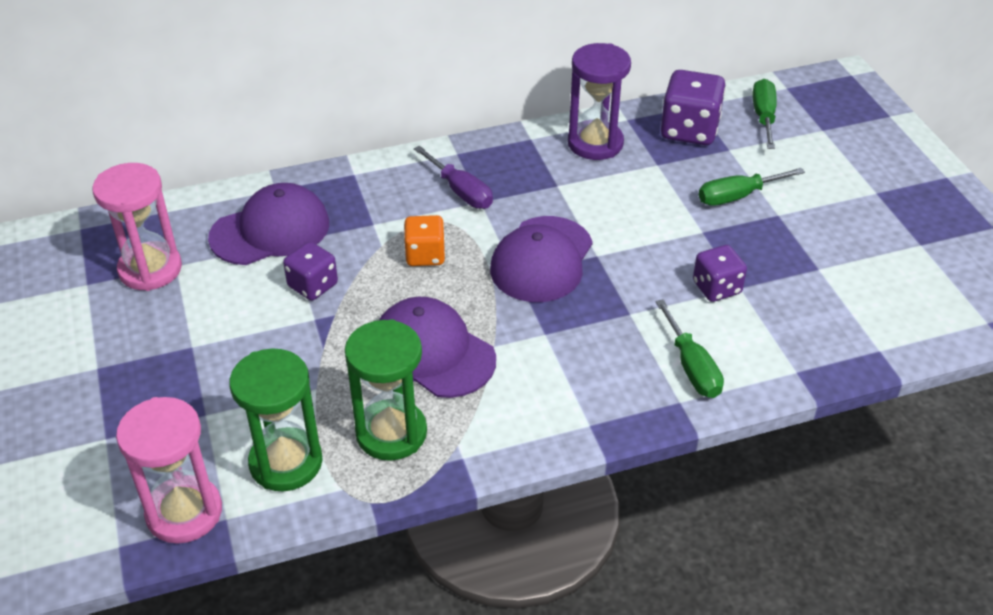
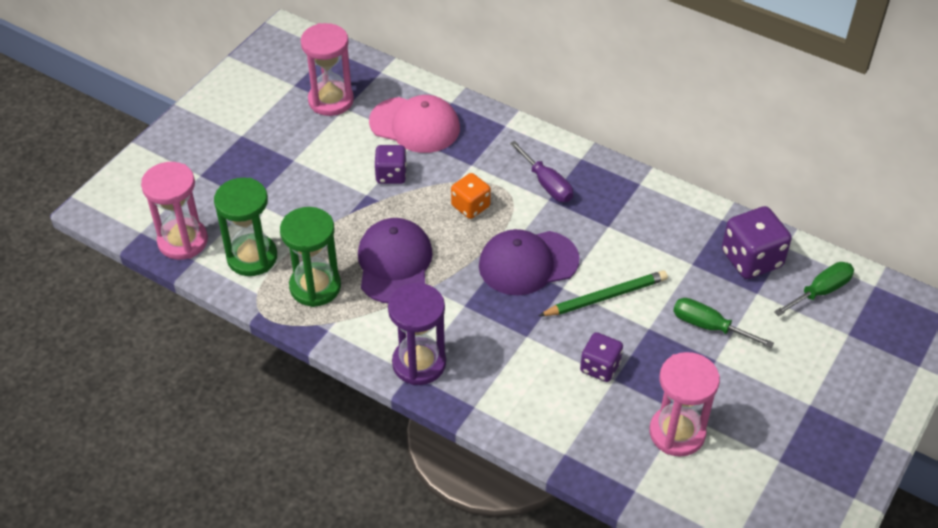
camera: 50 degrees right, 5 degrees up
(270, 230) = (415, 125): purple cap -> pink cap
(461, 191) = (547, 184): purple screwdriver -> purple screwdriver turned 45 degrees counterclockwise
(595, 143) = (675, 218): purple hourglass -> purple hourglass (419, 363)
(638, 236) = (605, 297): none -> green pencil
(691, 367) = (511, 395): green screwdriver -> none
(838, 285) = (677, 433): none -> pink hourglass

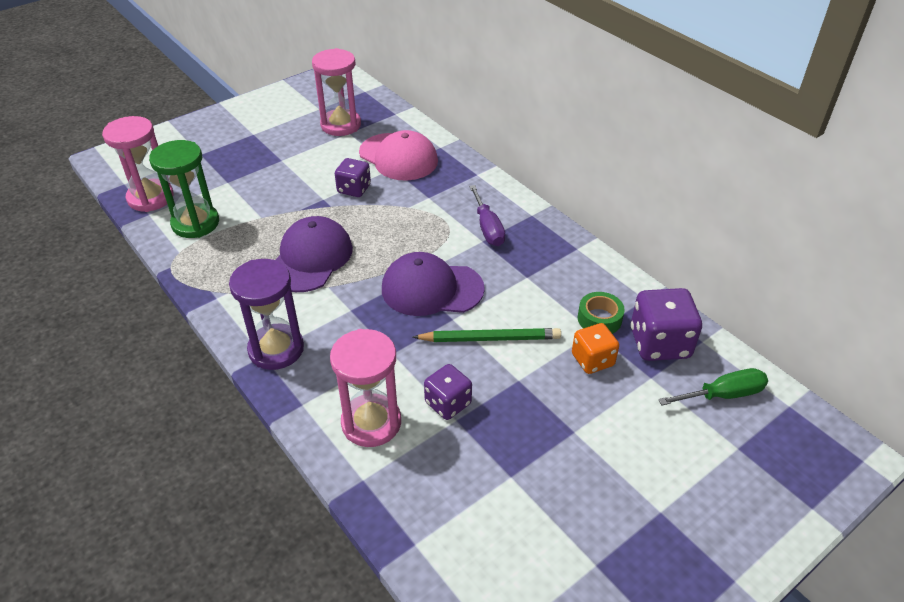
camera: 20 degrees right, 5 degrees down
(315, 287) = (230, 259): green hourglass -> none
(470, 206) = (407, 229): orange dice -> orange dice (592, 360)
(677, 433) = (493, 496): pink hourglass -> pink hourglass (371, 423)
(691, 250) = (599, 319): none -> green tape
(709, 326) = (583, 396): green screwdriver -> none

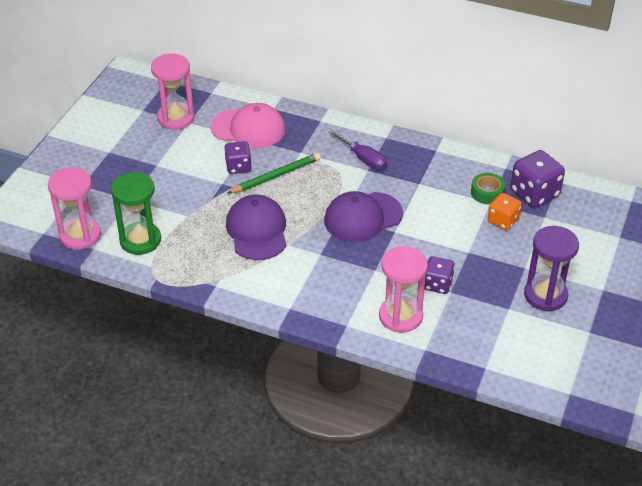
camera: 30 degrees left, 0 degrees up
(276, 349) = (295, 300): purple hourglass -> purple hourglass (545, 295)
(490, 338) = (429, 234): green pencil -> green pencil (276, 176)
(723, 395) = (592, 209): green screwdriver -> none

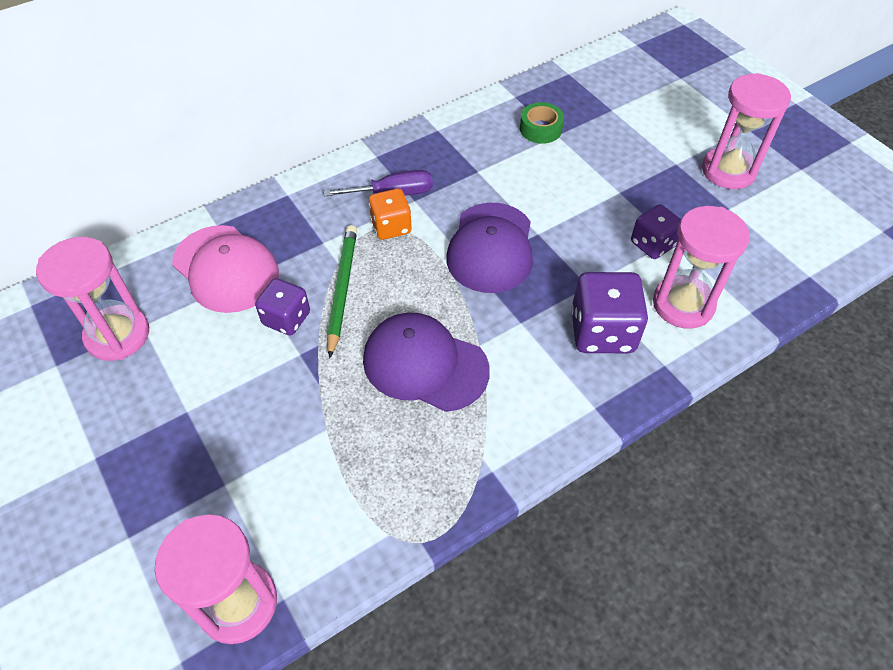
camera: 55 degrees left, 10 degrees up
(140, 240) = (323, 519): green hourglass -> none
(248, 128) = (226, 269): pink cap -> pink cap turned 90 degrees clockwise
(503, 221) = (593, 141): orange dice -> orange dice (391, 226)
(534, 193) = (571, 97): purple dice -> purple dice (602, 332)
(545, 295) = (728, 171): purple hourglass -> pink hourglass

